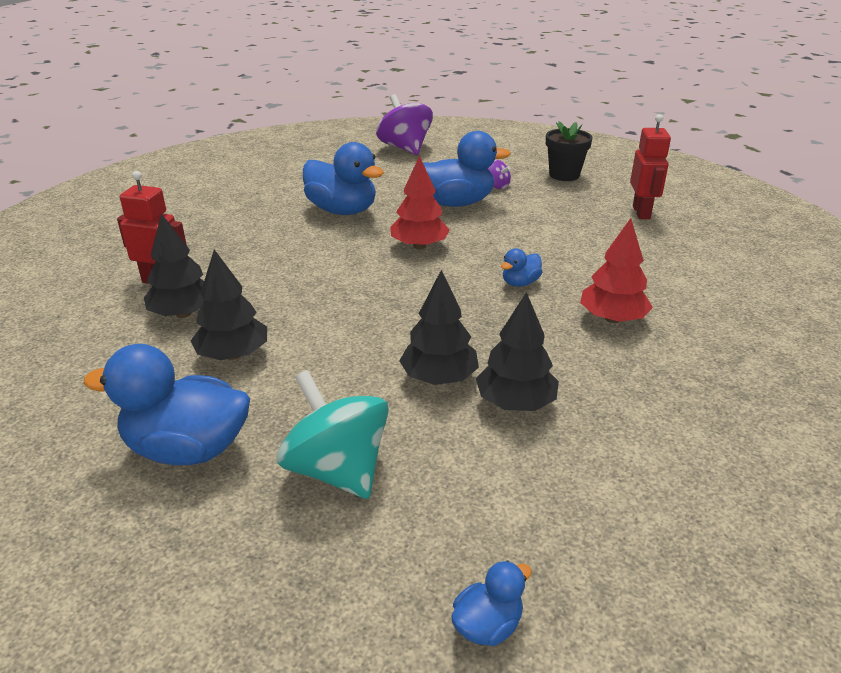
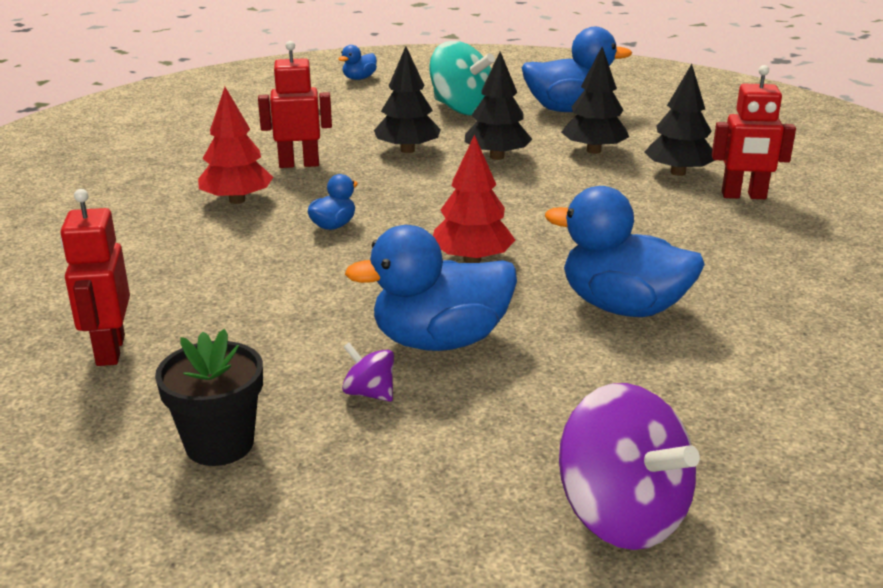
camera: 170 degrees right, 5 degrees down
(515, 403) = (342, 142): black tree -> black tree (496, 157)
(563, 366) = (299, 164): none -> red robot

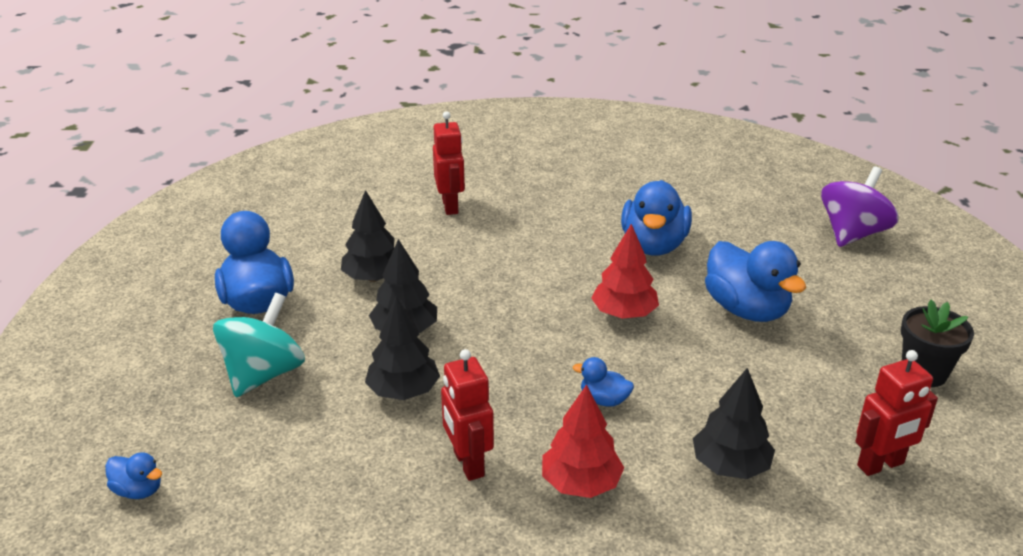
camera: 105 degrees left, 5 degrees up
(369, 393) = (825, 326): purple spinning top -> none
(678, 172) = (413, 234): black tree -> black tree (730, 466)

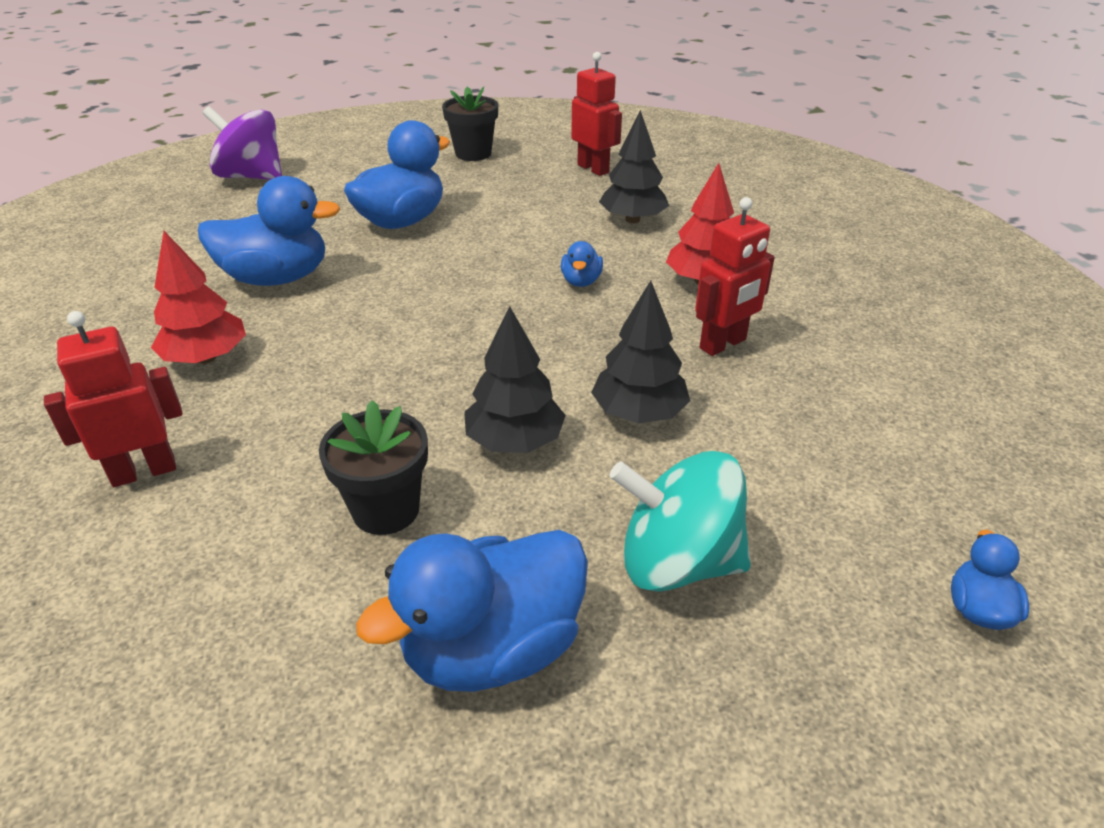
camera: 105 degrees left, 5 degrees up
(373, 277) = (386, 510): black tree -> black flower pot
(624, 314) = (427, 284): red tree -> red tree (206, 358)

